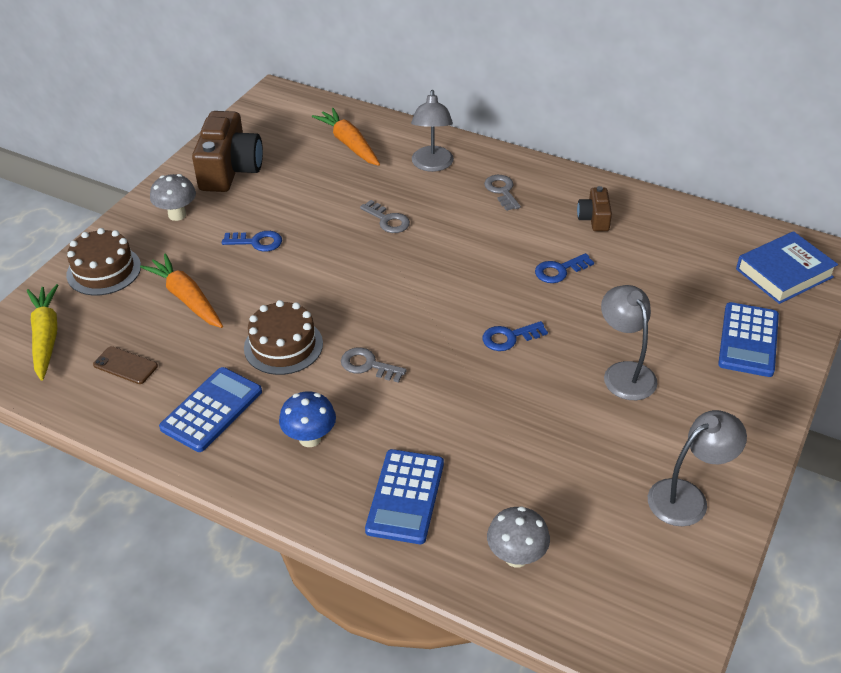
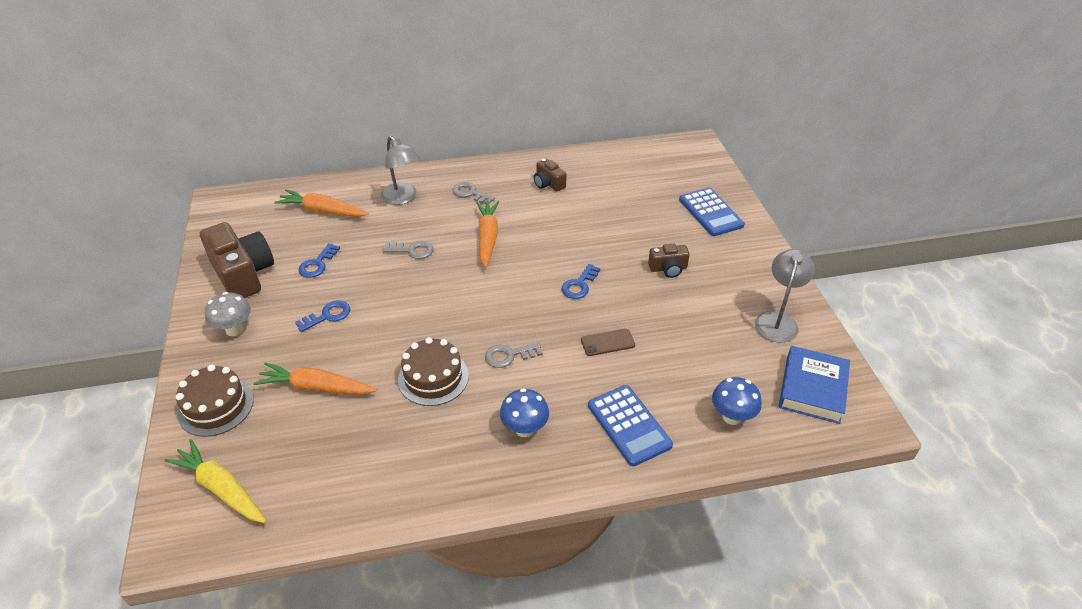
camera: 40 degrees left, 0 degrees up
(125, 365) = (321, 467): brown phone -> brown phone (607, 342)
(212, 410) = (430, 455): blue calculator -> none
(470, 243) = (487, 237): none -> orange carrot
(516, 556) = (732, 417): grey mushroom -> blue mushroom
(559, 270) = (563, 226): blue key -> blue key (317, 264)
(624, 373) = (668, 268): grey lamp -> brown camera
(784, 273) = (687, 164): blue book -> blue book (812, 389)

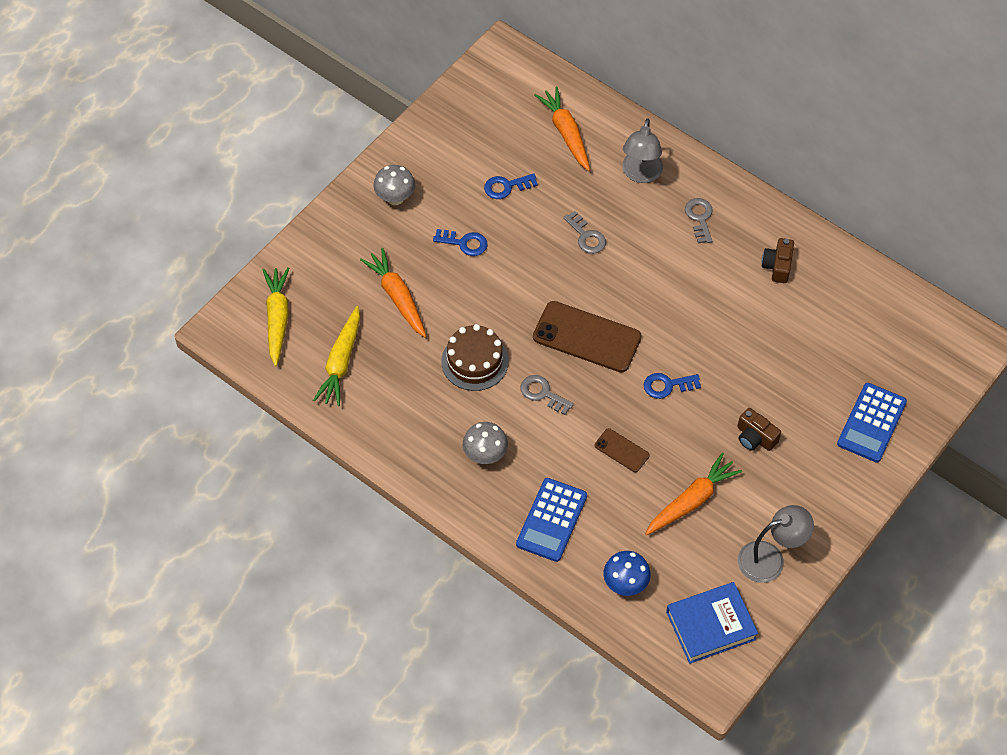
camera: 50 degrees right, 15 degrees up
(216, 406) = (327, 253): brown cake -> none
(243, 274) = (448, 149): brown camera -> none
(322, 470) = (341, 362): none -> yellow carrot
(487, 237) = (656, 276): orange carrot -> orange carrot (691, 501)
(491, 300) = (587, 337): none -> brown phone
(524, 429) = (485, 455): blue mushroom -> grey mushroom

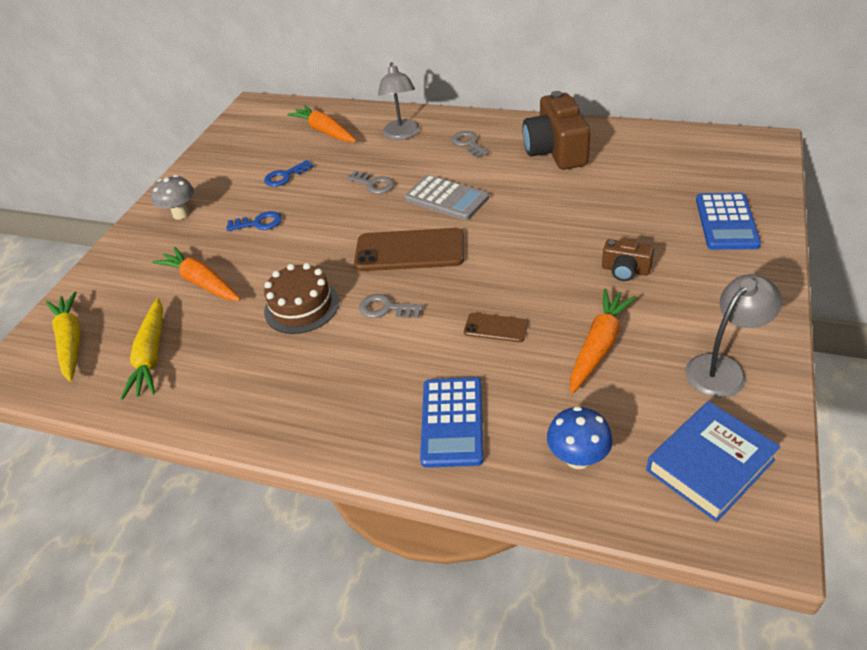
camera: 15 degrees left, 15 degrees down
(485, 455) = (345, 385): grey mushroom -> none
(645, 286) = (446, 198): none -> grey calculator
(667, 385) = (511, 260): blue key -> none
(777, 266) = (556, 150): brown camera -> brown camera, size x1.97

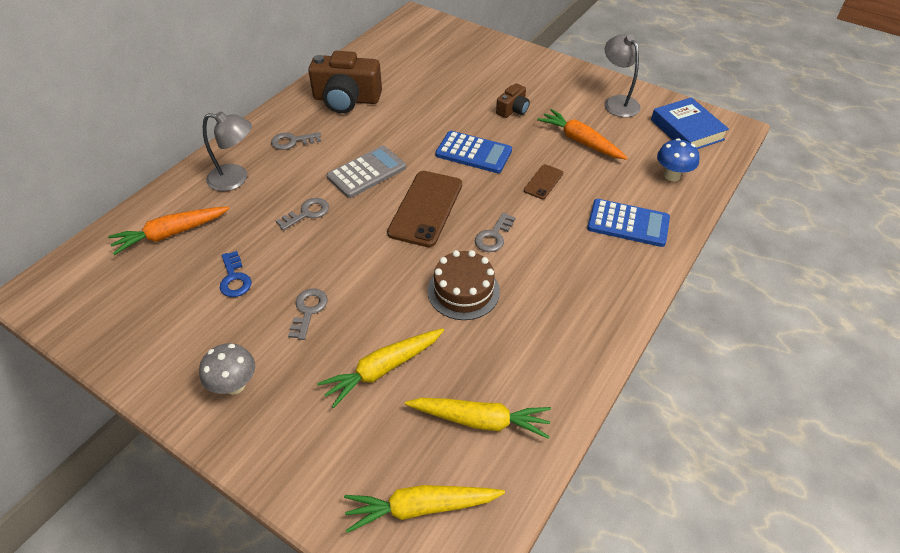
camera: 80 degrees left, 5 degrees up
(202, 282) = (383, 369): orange carrot -> yellow carrot
(259, 223) = (308, 310): blue key -> grey key
(726, 222) = (488, 58): blue calculator -> blue calculator (473, 153)

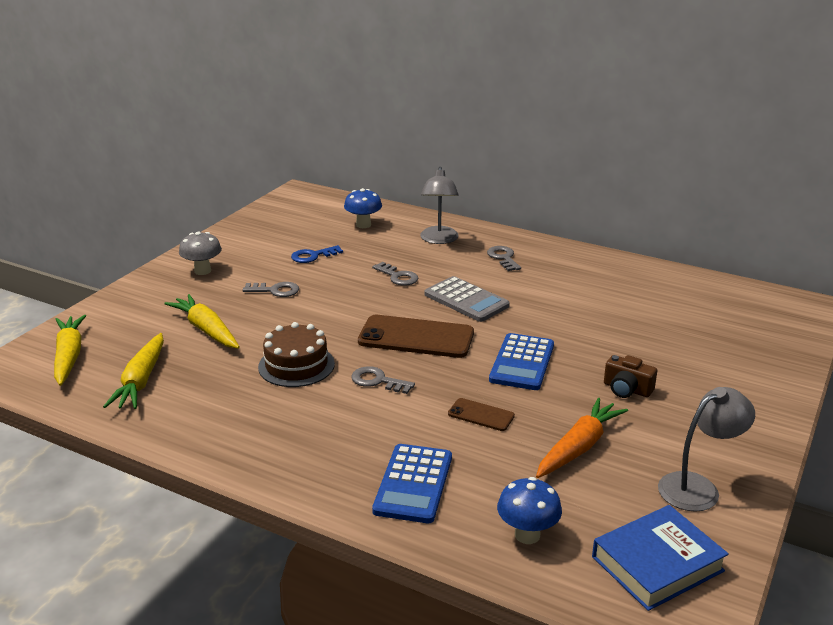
camera: 85 degrees right, 20 degrees down
(171, 234) = (363, 225): orange carrot -> blue mushroom
(346, 99) = (590, 278): brown camera -> none

